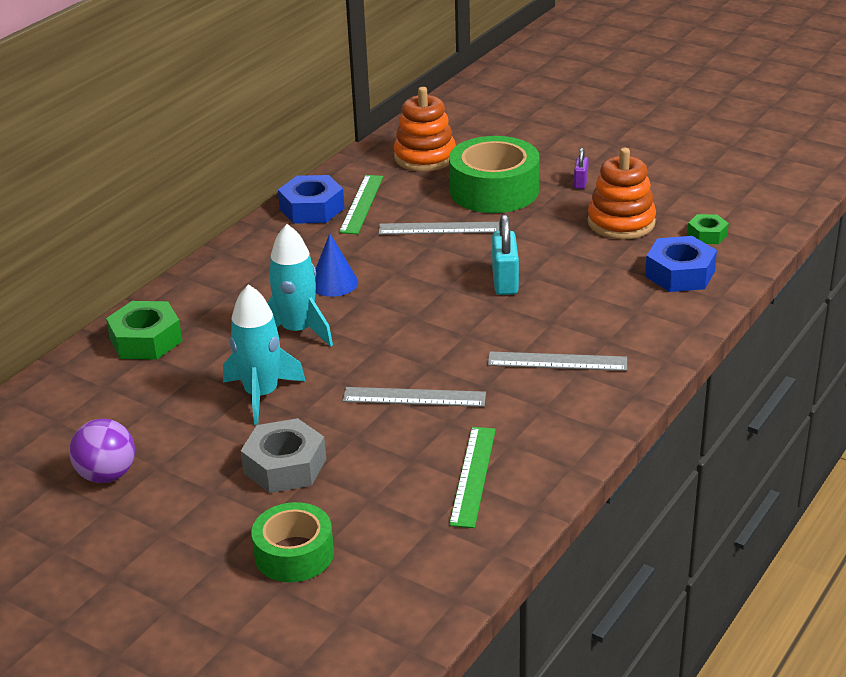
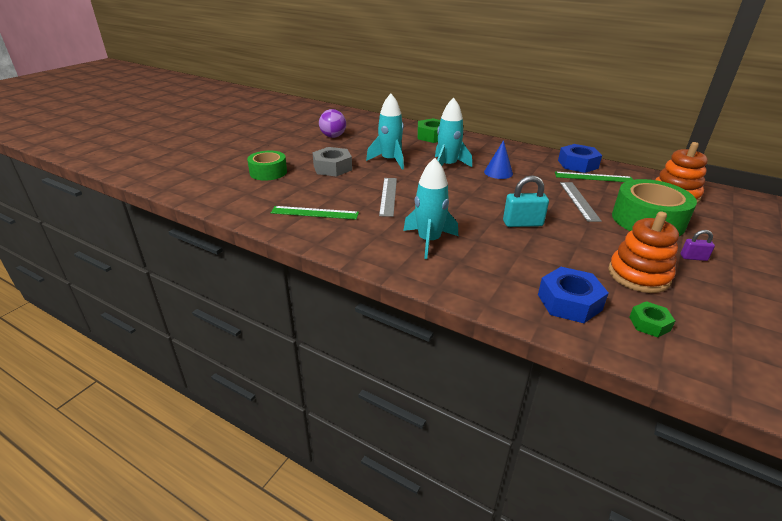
camera: 85 degrees right, 0 degrees up
(557, 362) = (429, 241): grey ruler -> turquoise rocket

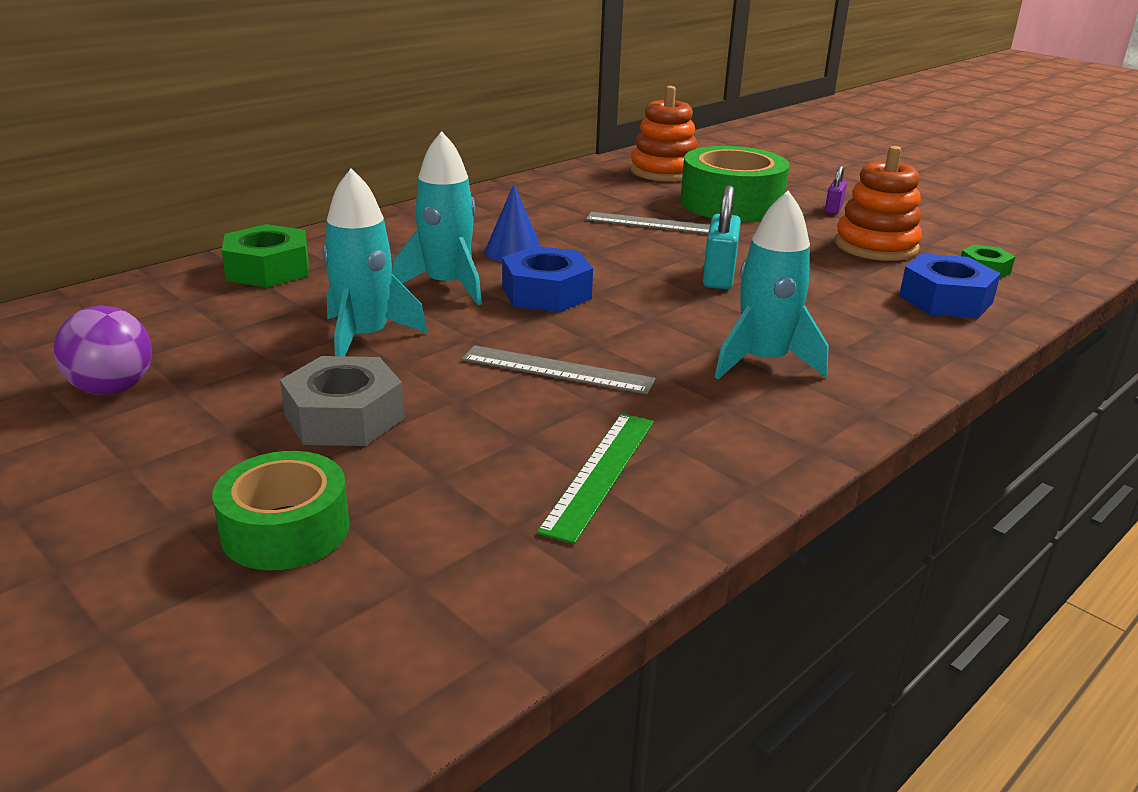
camera: 75 degrees left, 5 degrees down
(577, 164) = (523, 192): blue nut -> blue nut (546, 293)
(593, 177) = (578, 196): green ruler -> none

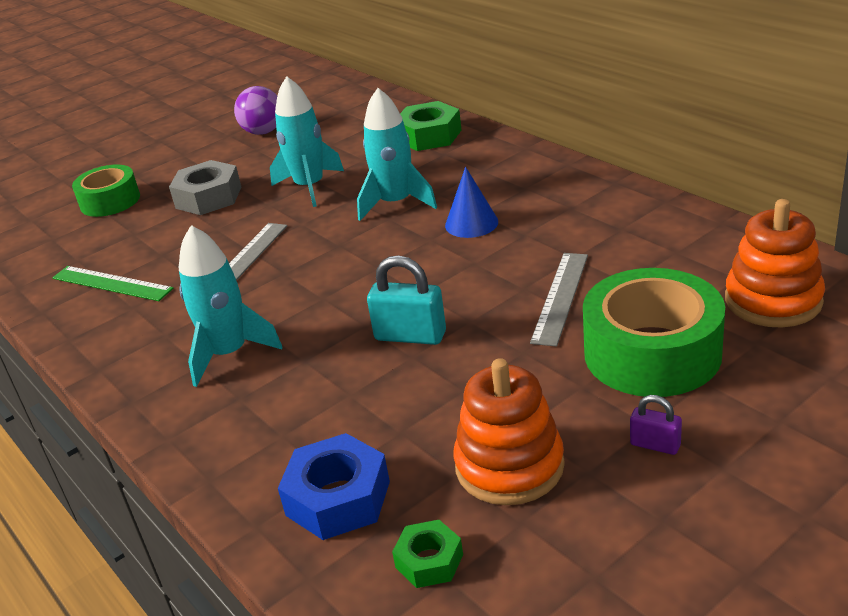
camera: 100 degrees right, 5 degrees up
(546, 293) = (378, 246): blue nut -> none

